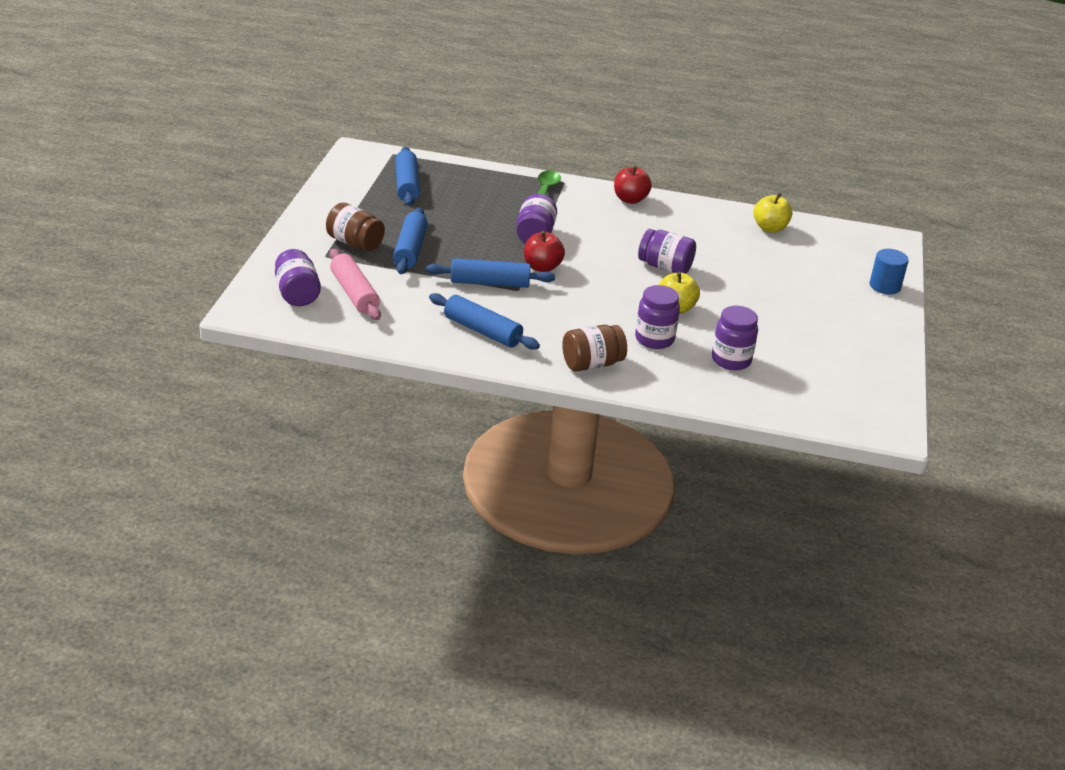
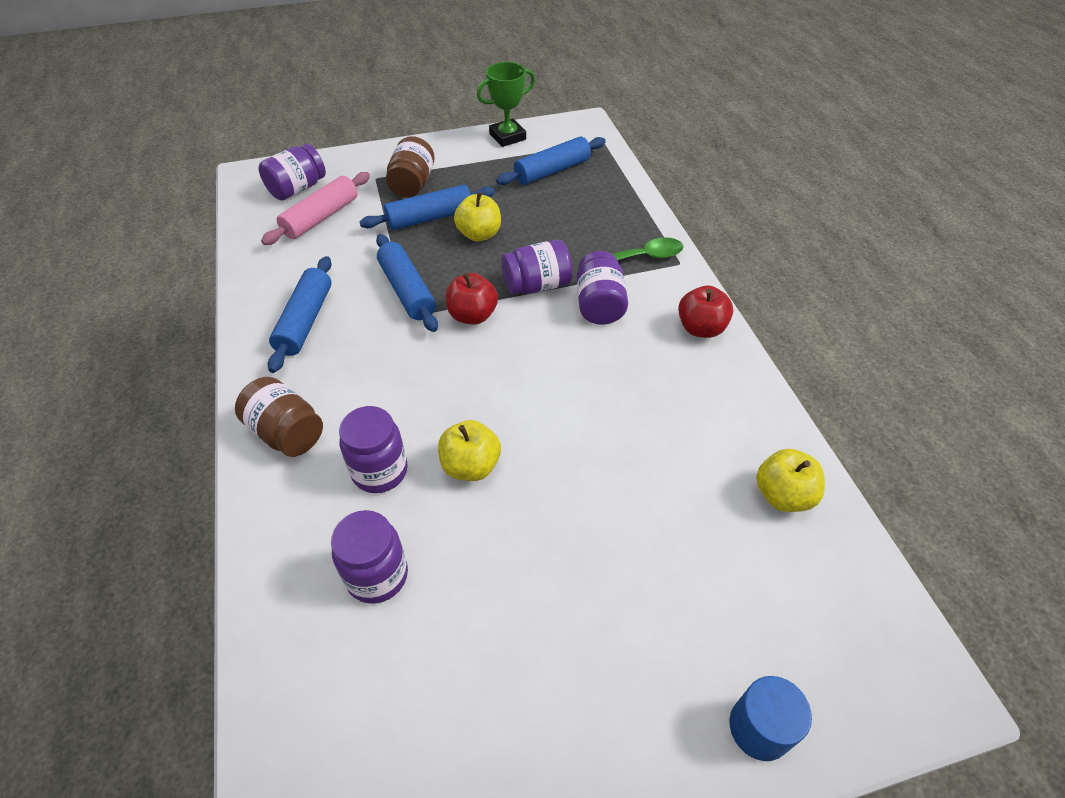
camera: 65 degrees right, 15 degrees up
(336, 185) = (507, 137): none -> green trophy
(454, 237) = (479, 234): none -> yellow apple
(665, 267) = (566, 419): purple jar -> purple jar (599, 305)

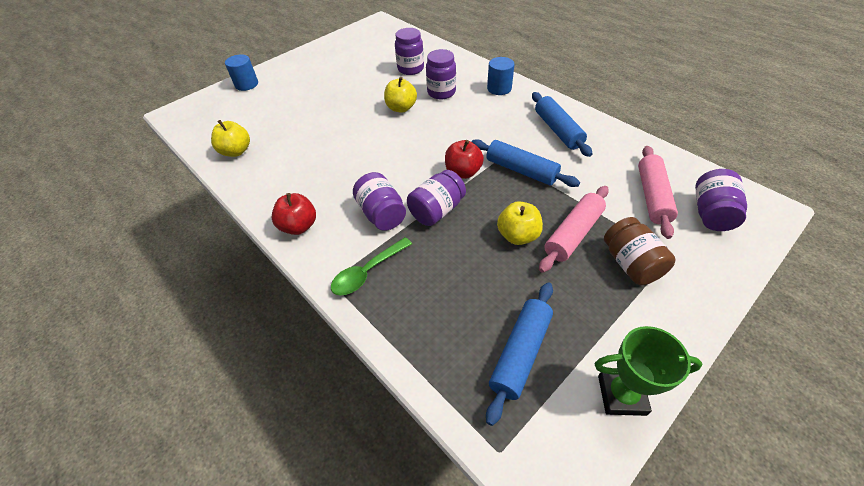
camera: 155 degrees right, 0 degrees up
(286, 433) = (499, 88): brown jar -> blue cylinder
(430, 218) = (573, 234): blue rolling pin -> pink rolling pin
(507, 137) = (621, 395): green trophy -> green trophy turned 60 degrees clockwise

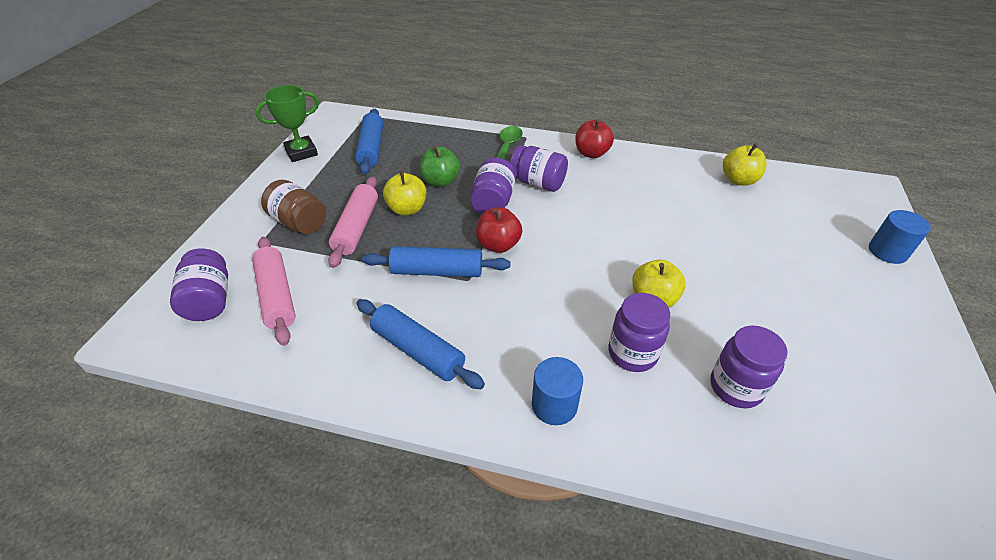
camera: 145 degrees right, 5 degrees down
(467, 256) = (440, 181): none -> green apple

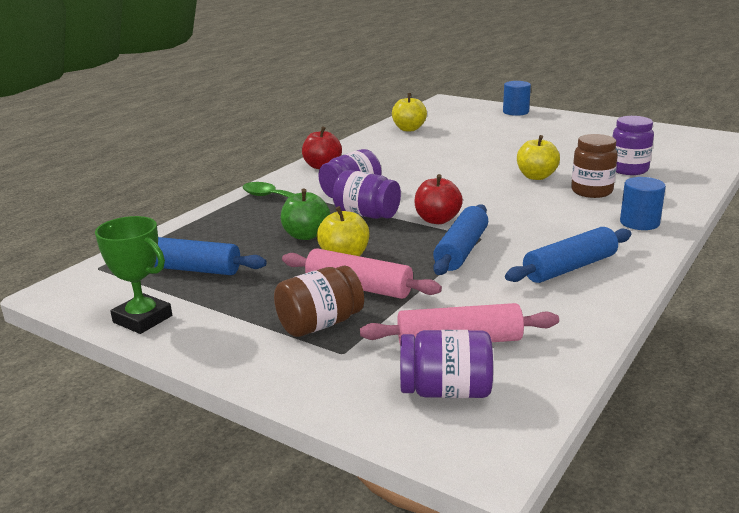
camera: 70 degrees left, 20 degrees down
(301, 152) = (142, 319): green trophy -> green trophy turned 45 degrees counterclockwise
(632, 353) = (591, 191): purple jar -> brown jar

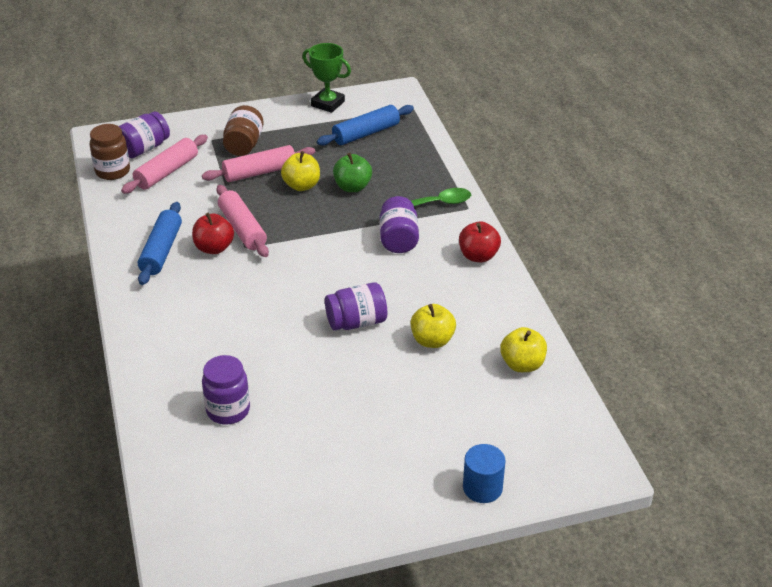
camera: 130 degrees right, 15 degrees up
(142, 319) = (328, 103): green trophy -> green trophy turned 45 degrees clockwise
(367, 214) = (348, 225): purple jar -> purple jar (356, 322)
(437, 220) = (296, 247): red apple -> red apple (214, 248)
(461, 250) = (242, 229): blue rolling pin -> pink rolling pin
(536, 176) = (294, 347): yellow apple -> yellow apple (432, 340)
(591, 191) = (226, 350): brown jar -> brown jar (112, 171)
(639, 223) = (155, 326): blue cylinder -> none

